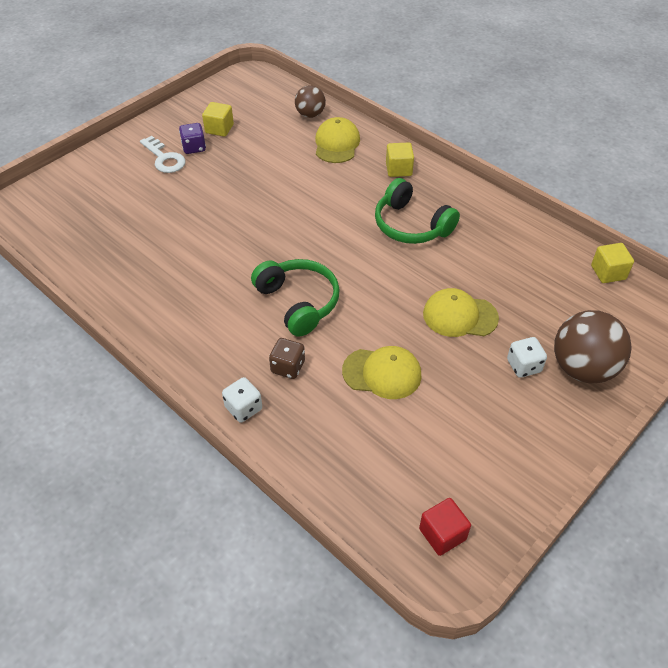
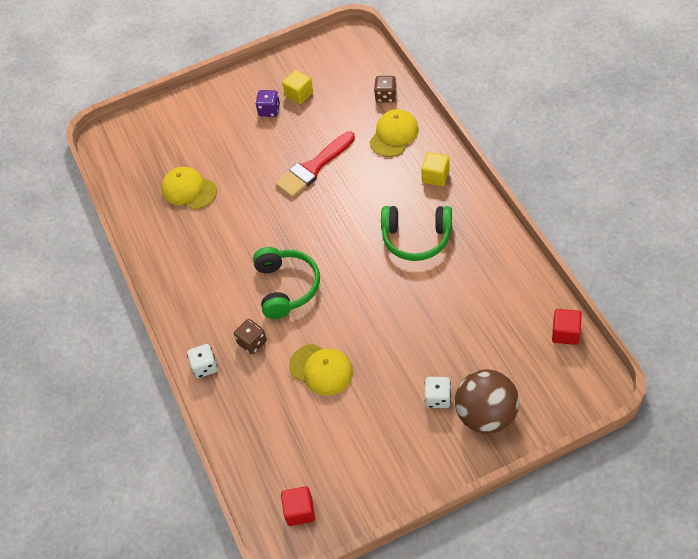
camera: 30 degrees right, 5 degrees up
(164, 158) = (240, 116): white key -> none
(268, 187) = (313, 168): none -> red brush
(310, 114) = (386, 96): brown ball -> brown dice
(411, 225) = (416, 238): green headphones -> green headphones turned 60 degrees counterclockwise
(460, 316) = (410, 337): yellow cap -> yellow cap (189, 190)
(608, 272) = (565, 333): yellow cube -> red cube

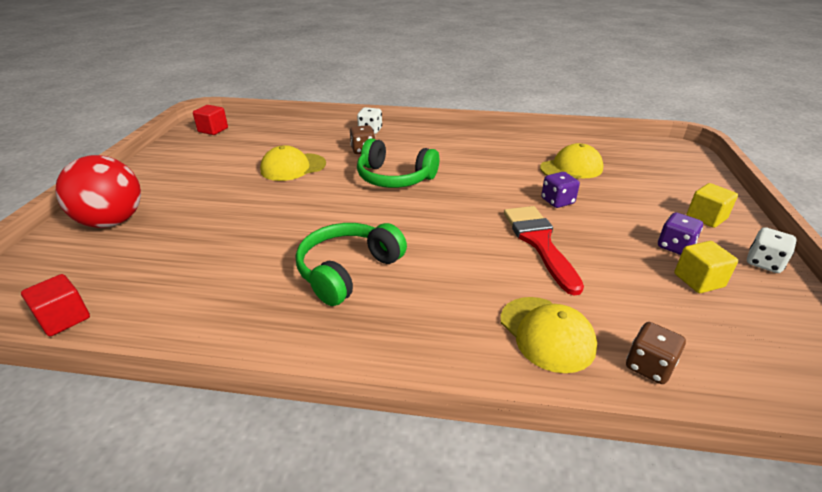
camera: 115 degrees right, 20 degrees down
(251, 179) = (557, 201): none -> purple dice
(435, 176) = (424, 336): yellow cube -> yellow cube (706, 217)
(438, 398) = (173, 205): white dice -> white dice (764, 263)
(486, 415) = (112, 221): brown ball -> red ball

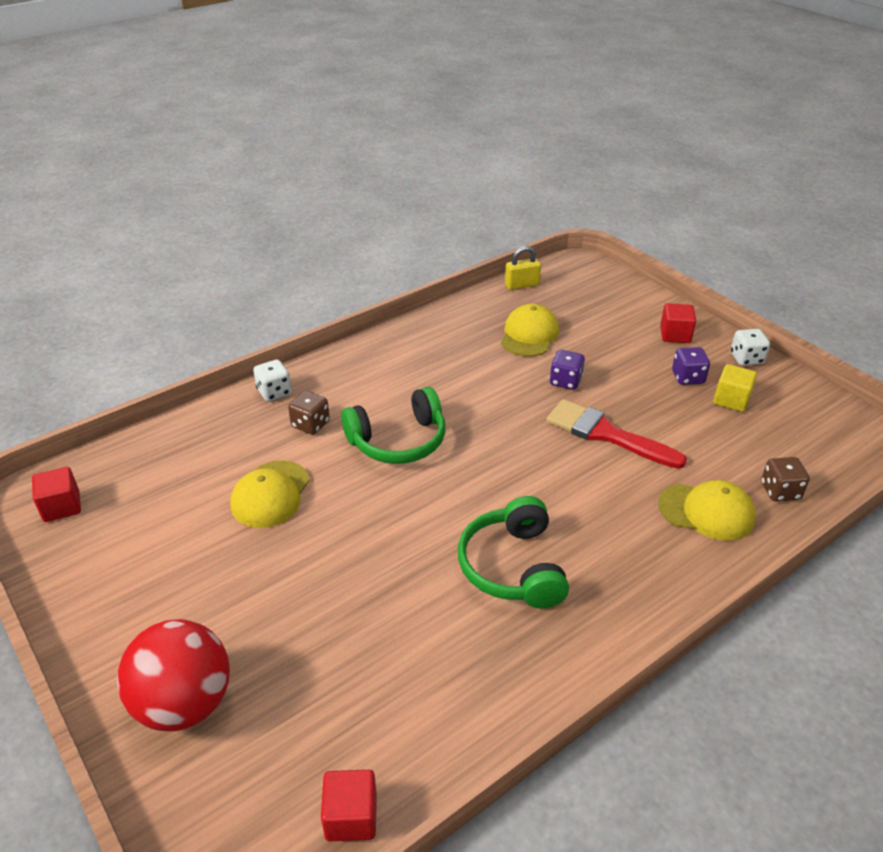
camera: 45 degrees left, 5 degrees up
(610, 143) = (522, 285): none -> yellow padlock
(706, 217) = (675, 335): yellow cube -> red cube

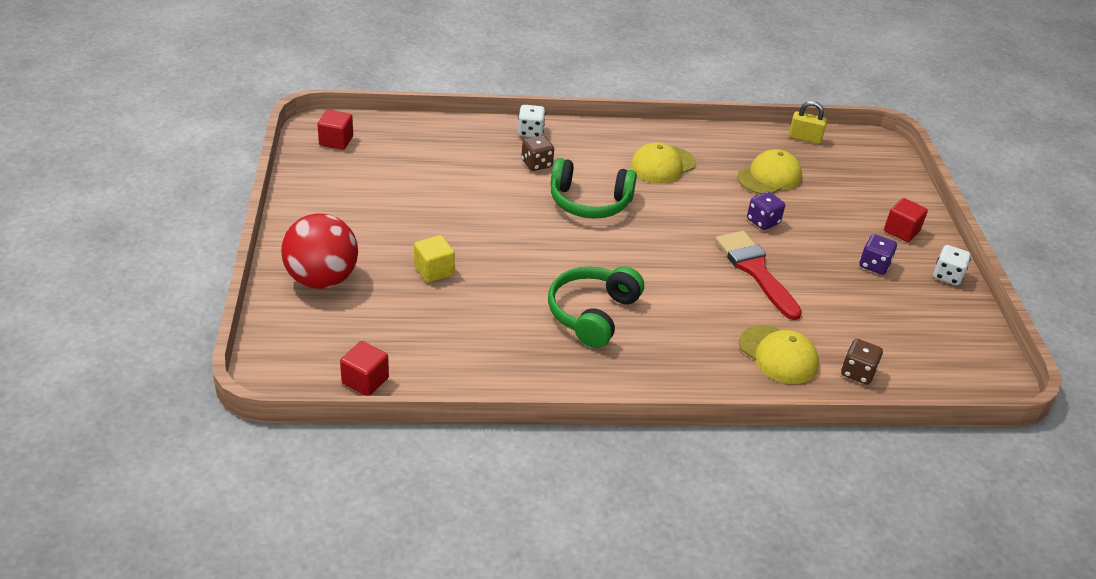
camera: 30 degrees right, 0 degrees up
(270, 494) = (470, 194): yellow cap -> yellow cap (662, 165)
(731, 400) = (894, 297): yellow cube -> yellow cube (434, 270)

